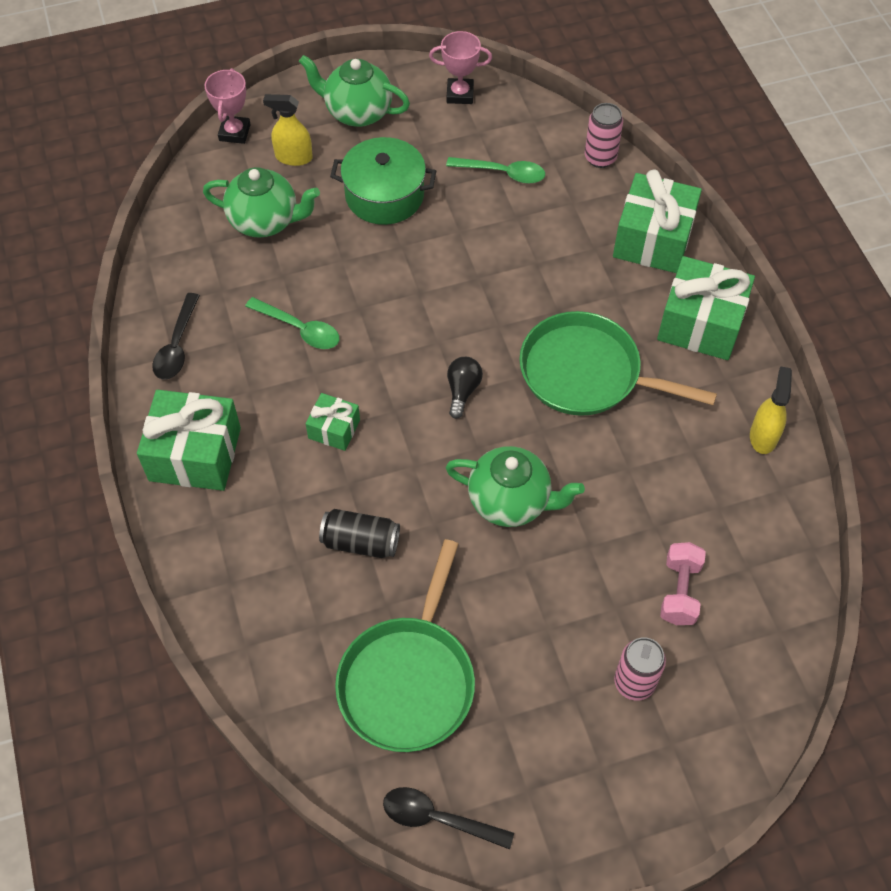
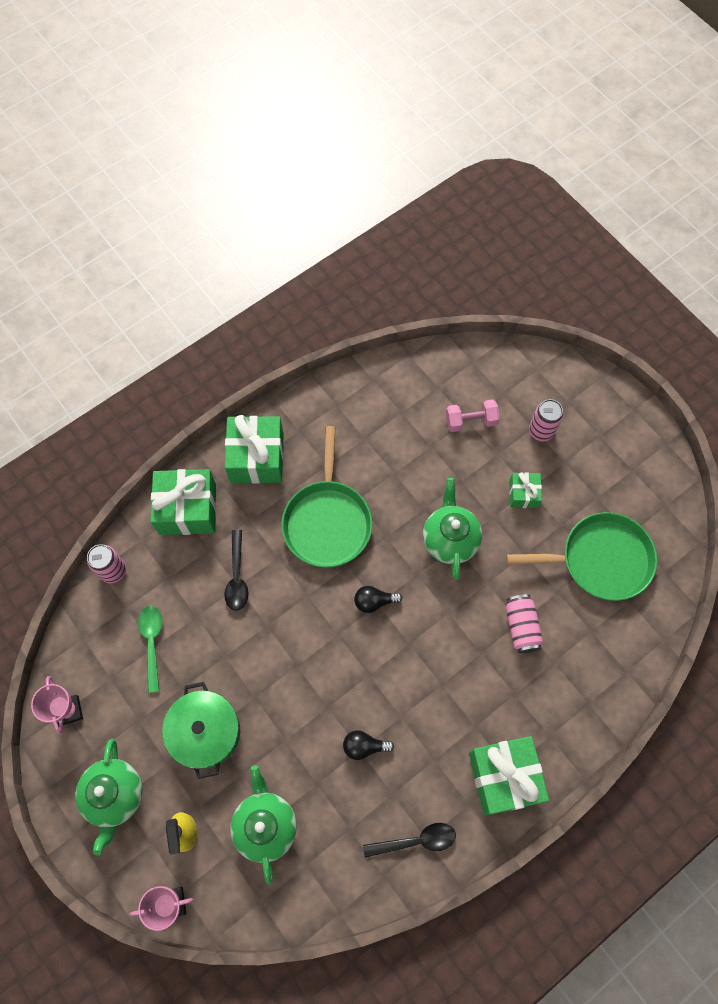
camera: 110 degrees left, 10 degrees up
(299, 329) = (364, 746): green spoon -> black light bulb
(334, 429) = (442, 681): green gift -> green gift (523, 494)
(360, 542) = (521, 626): black can -> pink can
(438, 818) = (672, 513): black spoon -> black spoon (237, 576)
(763, 436) = (337, 398): yellow spray bottle -> none

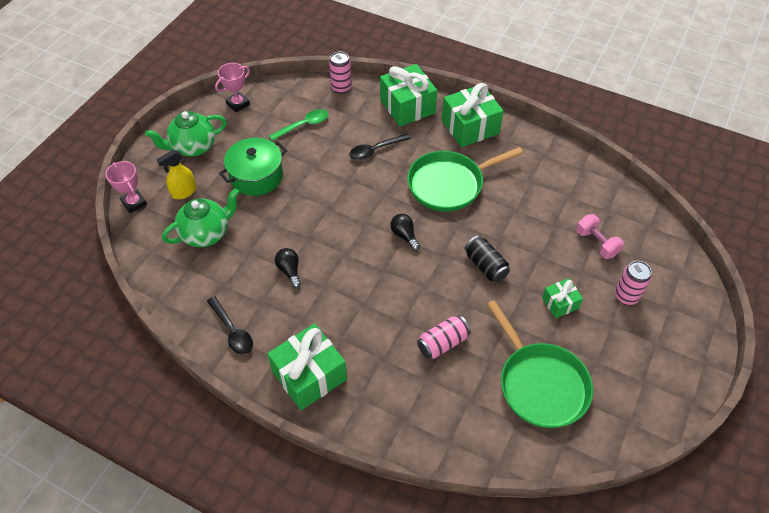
camera: 65 degrees right, 15 degrees down
(450, 539) = (485, 266): green teapot -> black can

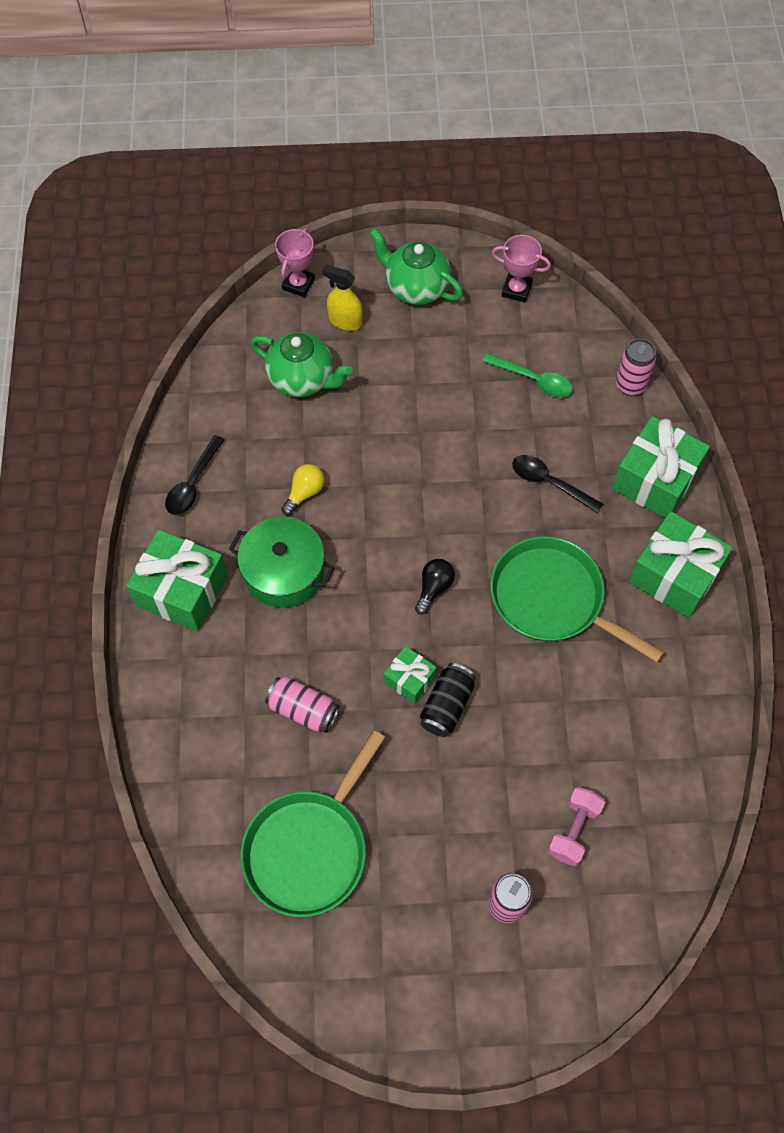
camera: 60 degrees right, 10 degrees up
(256, 176) = (417, 378): green pot -> green pot (284, 572)
(289, 271) = (304, 493): black light bulb -> yellow light bulb
(560, 303) = (443, 822): green gift -> green gift (409, 679)

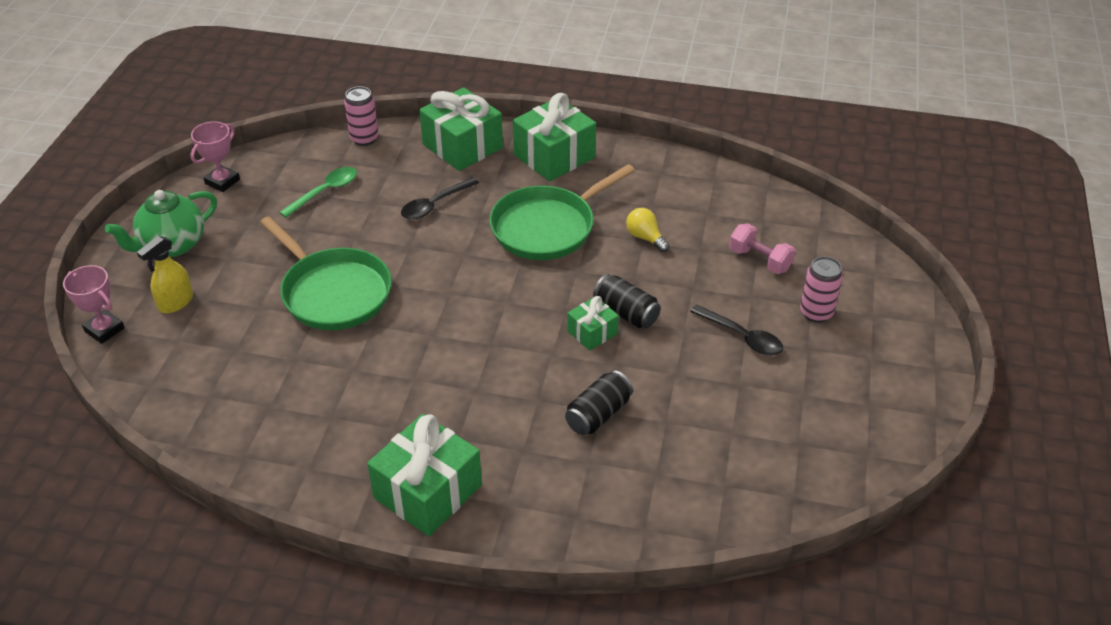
camera: 75 degrees left, 20 degrees down
(193, 483) = (300, 460): black spoon -> black spoon (742, 337)
(284, 572) = (442, 402): green pot -> none
(302, 379) = (225, 348): green teapot -> none
(303, 710) = (598, 414): pink can -> black can
(304, 493) = (360, 370): yellow light bulb -> yellow light bulb (645, 238)
(309, 849) = (741, 435): green pan -> green pan (333, 292)
(434, 588) = (506, 298): black light bulb -> none

